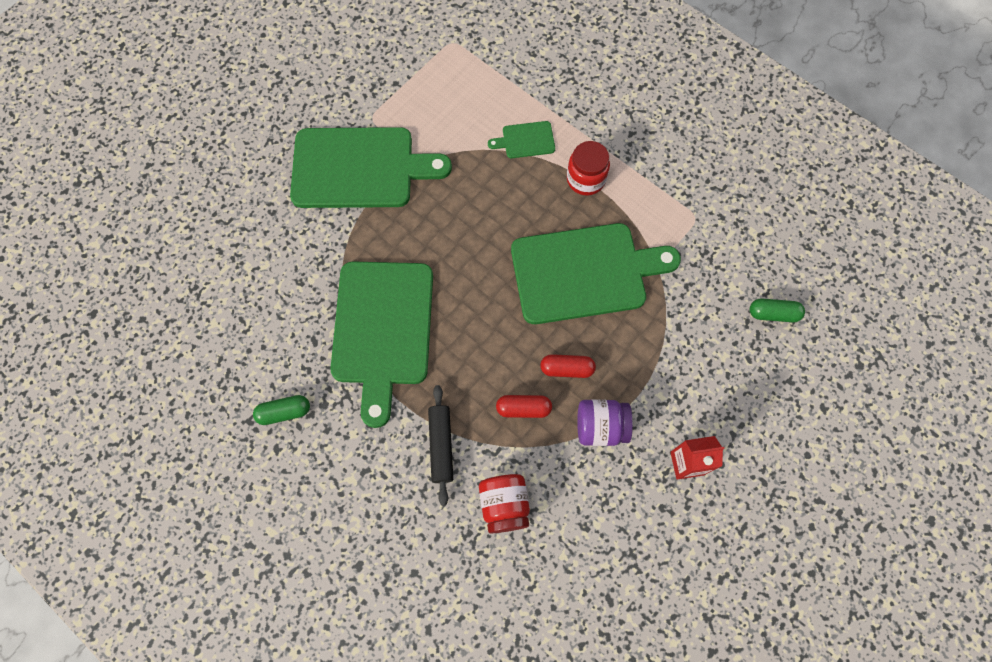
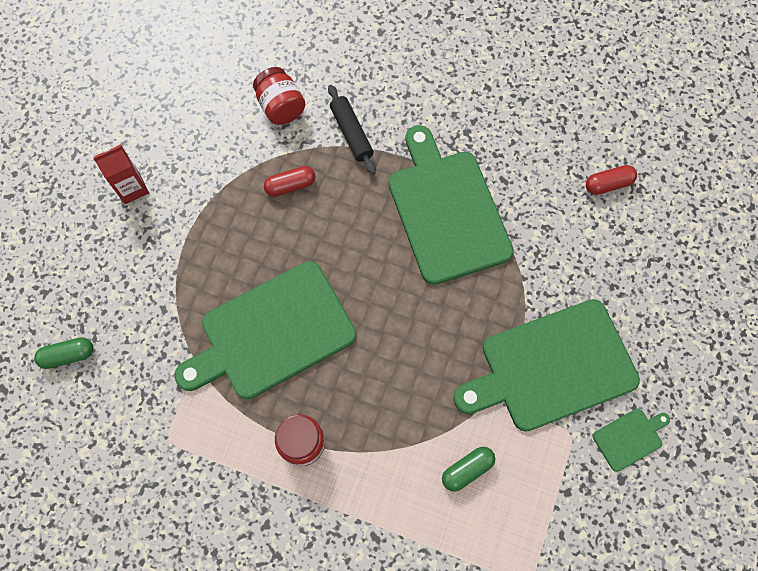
camera: 160 degrees right, 0 degrees up
(284, 412) = (497, 115): green capsule -> green capsule (467, 469)
(525, 140) = (386, 469): green cutting board -> green cutting board (629, 438)
(567, 369) = (262, 233): red capsule -> red capsule (608, 184)
(600, 427) = (216, 193): purple jar -> none

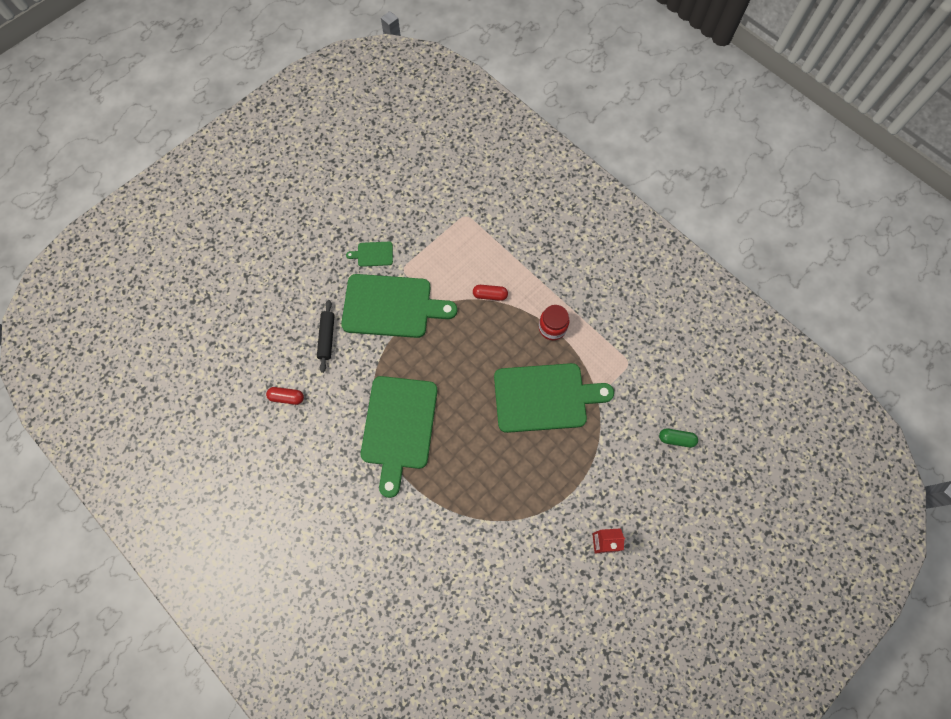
camera: 155 degrees left, 0 degrees up
(281, 107) = (473, 560): red jar -> none
(290, 186) = (492, 493): red capsule -> red capsule (490, 295)
(351, 133) = (433, 514): black rolling pin -> black rolling pin (327, 338)
(467, 469) = (468, 276): green capsule -> none

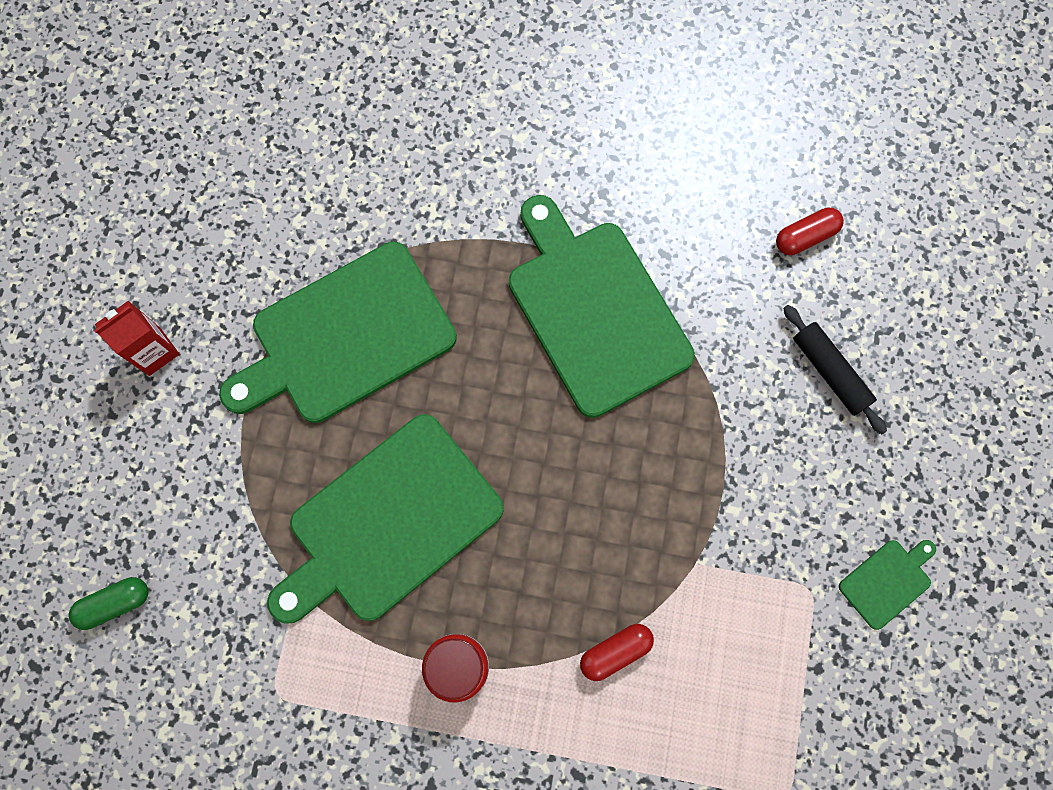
camera: 145 degrees right, 5 degrees up
(391, 306) = (771, 504): green cutting board -> green cutting board (346, 337)

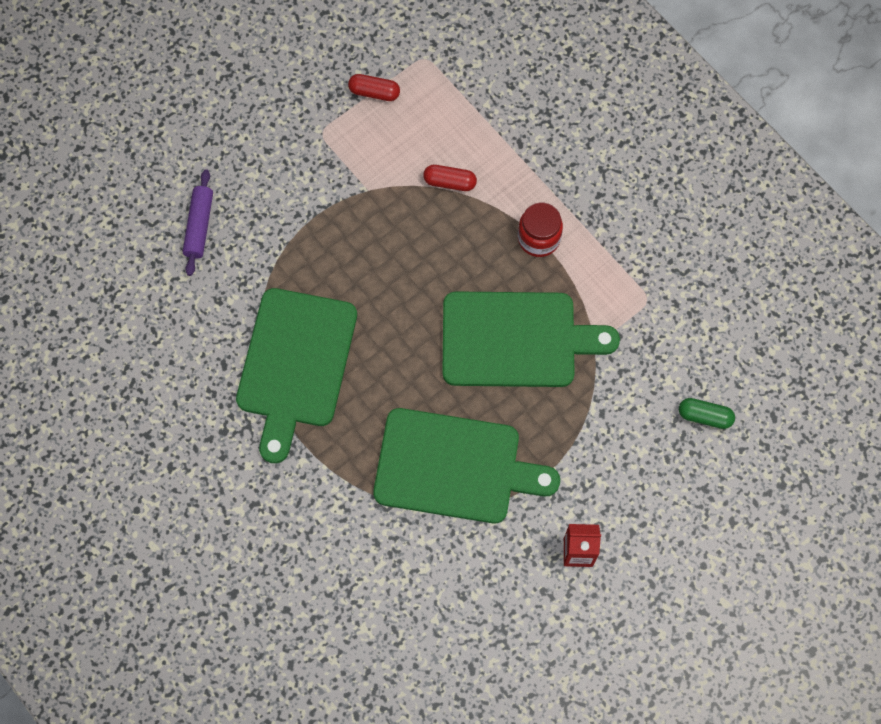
camera: 140 degrees left, 5 degrees down
(805, 236) = (134, 308): red capsule -> red capsule (374, 92)
(830, 372) = (199, 226): black rolling pin -> purple rolling pin
(887, 581) = (278, 106): green cutting board -> none

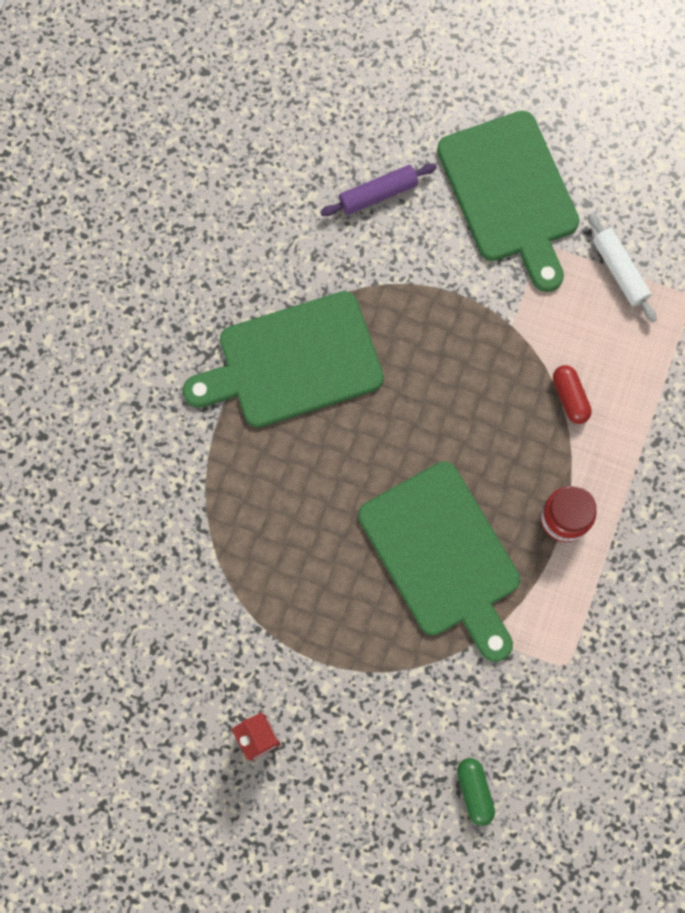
camera: 60 degrees right, 5 degrees up
(374, 92) = (619, 271): red capsule -> white rolling pin
(454, 467) = (277, 569): green cutting board -> green cutting board (510, 193)

